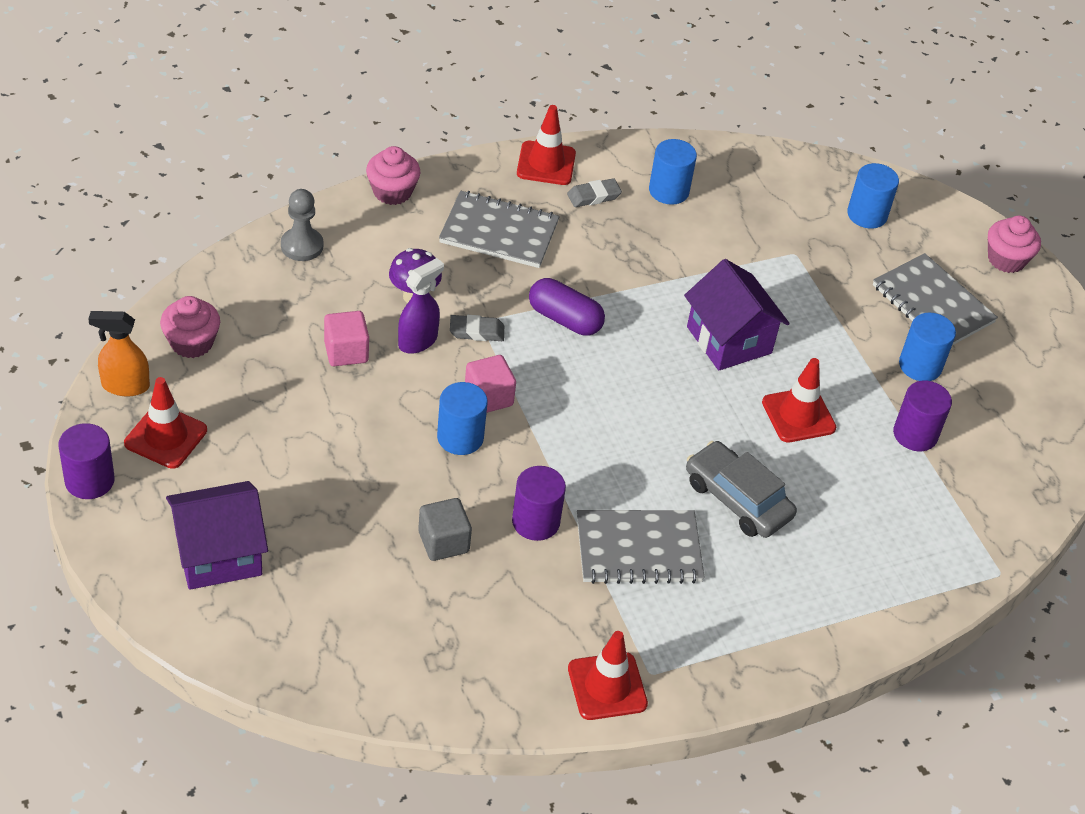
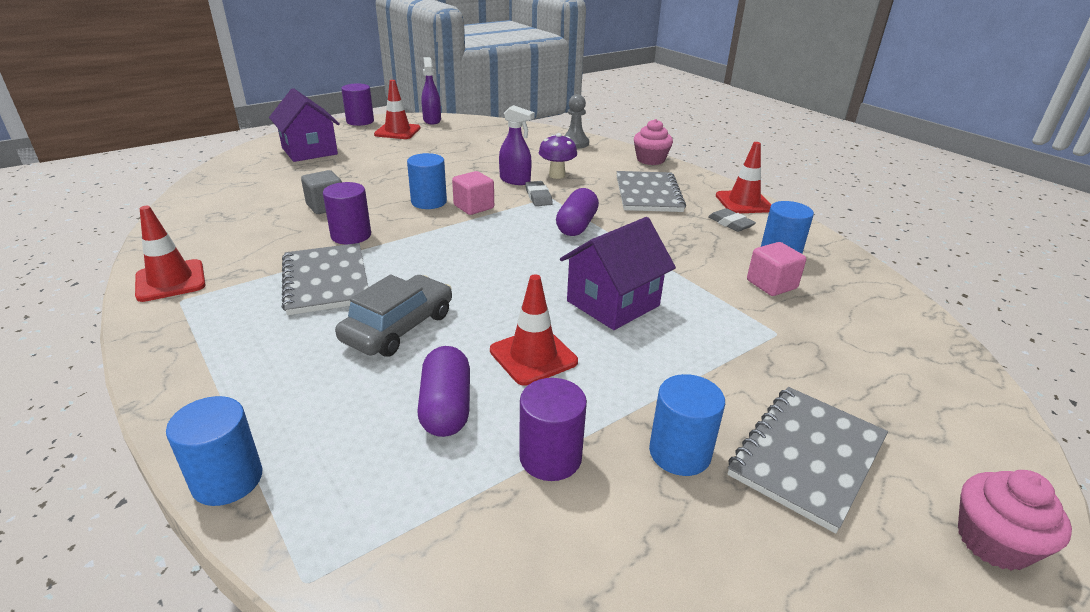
camera: 80 degrees right, 15 degrees down
(125, 386) = (432, 120): orange spray bottle -> purple spray bottle
(192, 343) = (473, 129): pink cupcake -> none
(346, 352) = (491, 163): pink cube -> pink cube (771, 284)
(854, 482) = (446, 407): none -> purple capsule
(867, 215) = (904, 381): blue cylinder -> blue cylinder (227, 480)

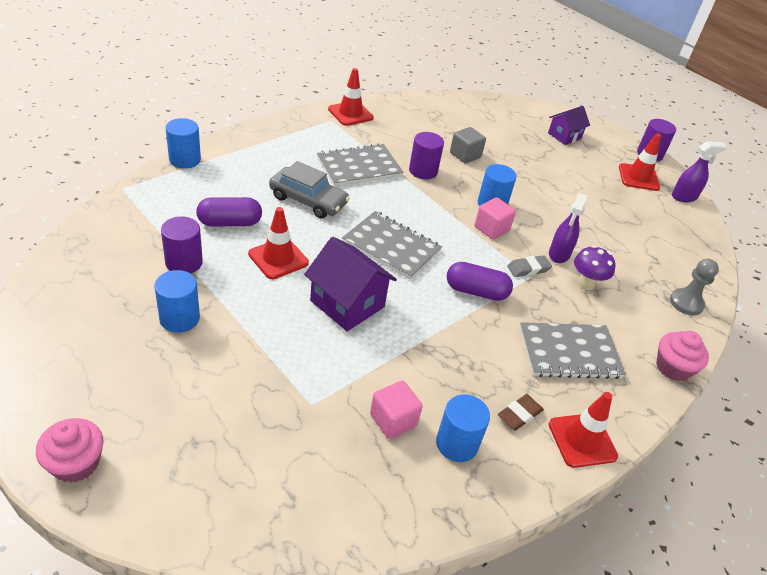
camera: 80 degrees right, 10 degrees up
(309, 151) = (564, 136): purple house -> purple house, size x0.64
(730, 223) = (519, 414): grey eraser -> brown eraser
(807, 457) = (166, 383): grey notebook -> grey notebook (391, 247)

